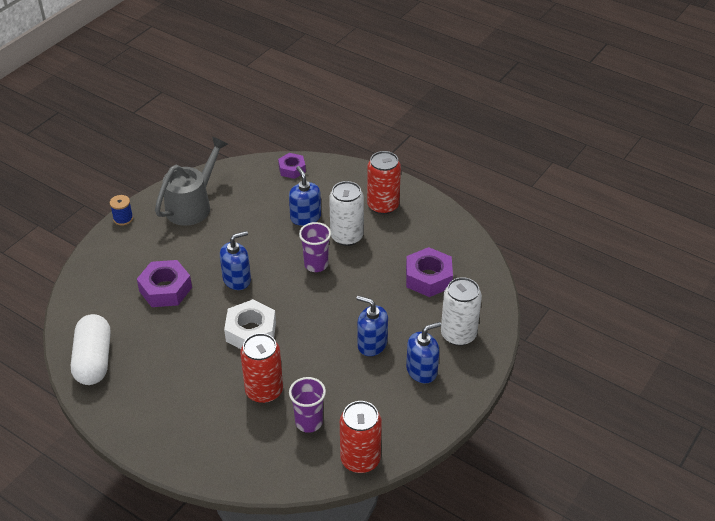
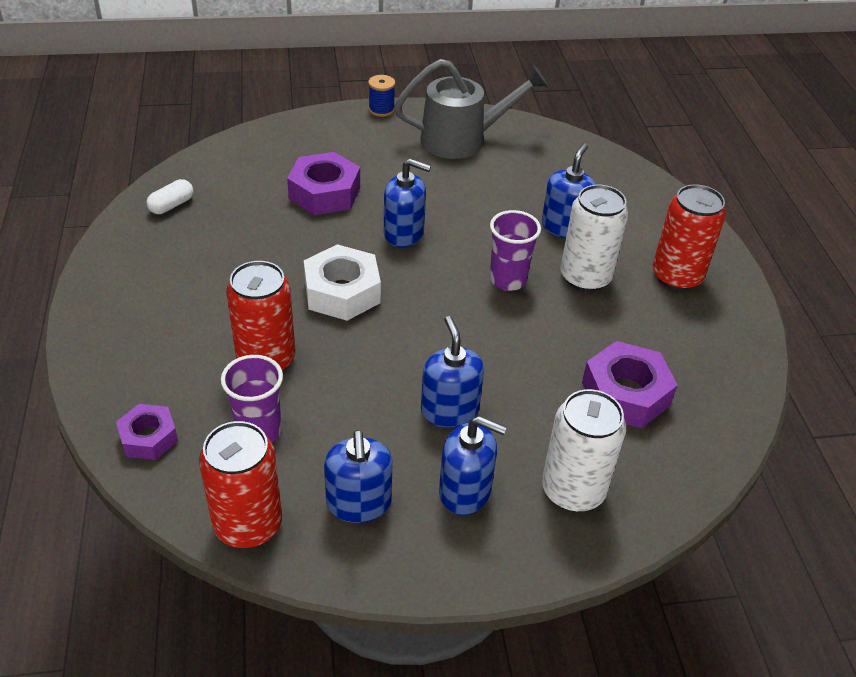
camera: 45 degrees right, 0 degrees up
(93, 360) = (171, 205): white capsule -> white capsule, size x0.47
(292, 169) = (617, 173): purple nut -> purple nut (149, 437)
(389, 412) = (359, 503): none -> blue soap dispenser

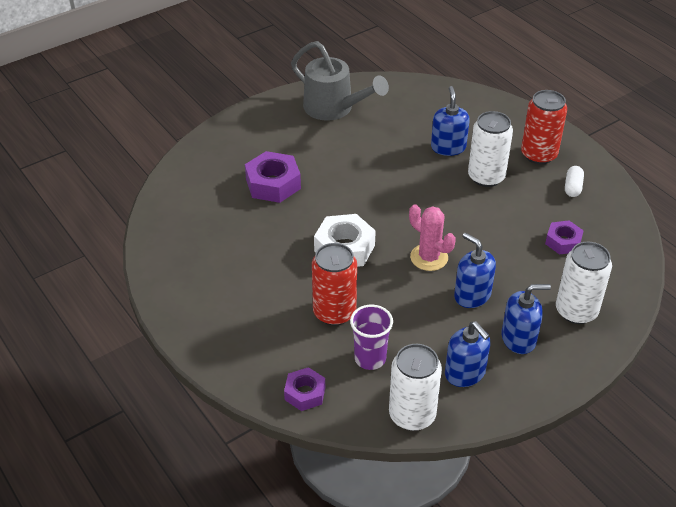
camera: 25 degrees left, 0 degrees up
(171, 205) = (173, 234): white capsule -> white capsule (572, 187)
(248, 524) = (412, 415): red can -> white can
(381, 109) = (259, 106): blue spool -> none
(404, 233) = (350, 192): blue soap dispenser -> none
(433, 343) = (429, 257): none -> pink cactus
(463, 140) = (334, 109): grey watering can -> grey watering can turned 75 degrees clockwise
(508, 280) = (441, 197): purple cup -> none
(625, 393) = (563, 241): purple nut -> purple nut, size x0.62

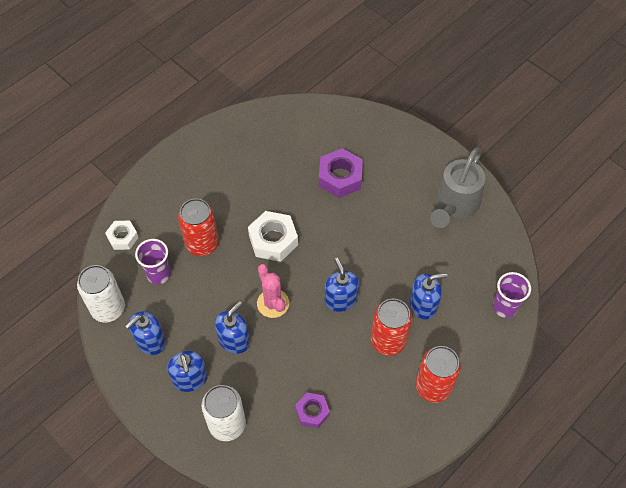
camera: 80 degrees right, 15 degrees up
(305, 393) = (123, 237): purple nut -> white nut
(429, 257) = (273, 303): pink cactus -> pink cactus turned 60 degrees counterclockwise
(432, 204) = (340, 299): none -> blue soap dispenser
(458, 97) = (505, 307): none -> purple cup
(486, 177) = (388, 341): white can -> red can
(572, 187) = (391, 420): white capsule -> none

